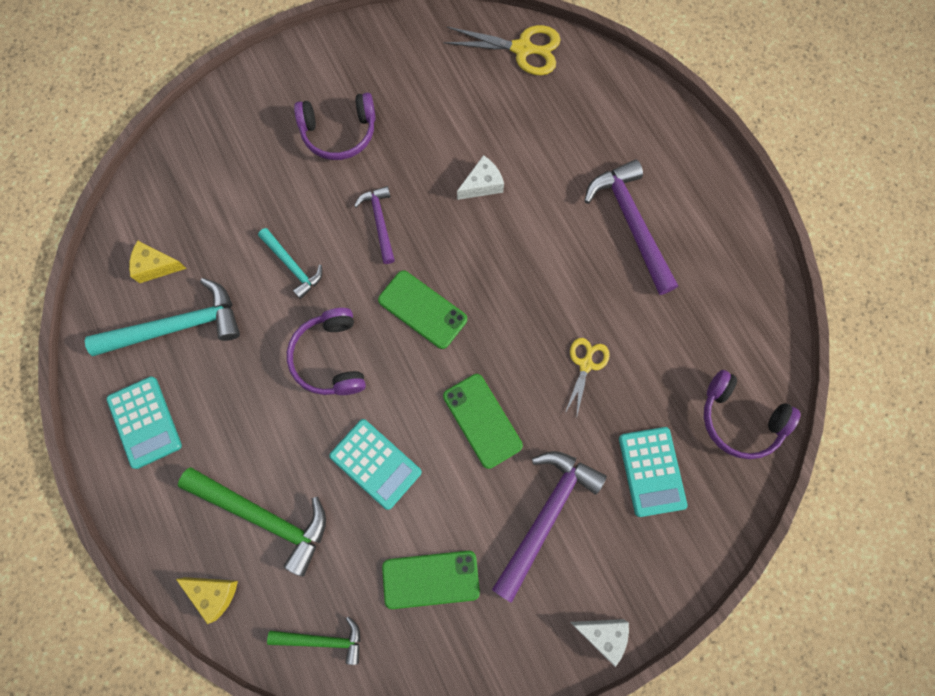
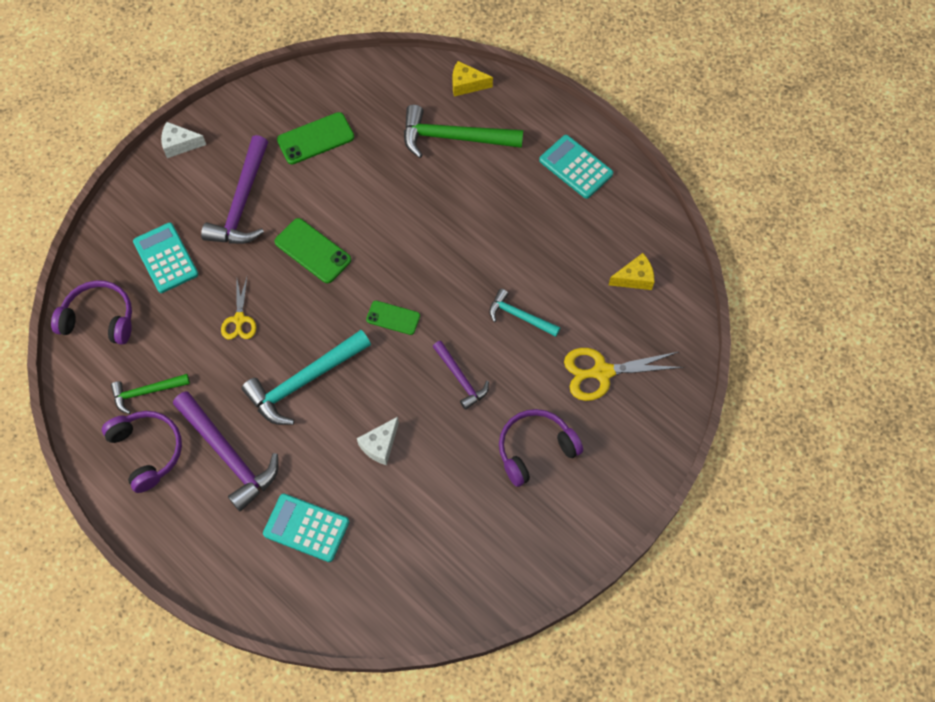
camera: 160 degrees right, 10 degrees down
(178, 326) = (589, 239): turquoise hammer -> turquoise hammer (303, 381)
(323, 640) = (378, 83): green hammer -> green hammer (146, 392)
(330, 358) = (454, 256): purple headphones -> purple headphones (147, 451)
(375, 464) = (385, 195): turquoise calculator -> turquoise calculator (306, 528)
(422, 309) = (393, 318): green phone -> green phone, size x0.65
(522, 49) = (389, 606): yellow scissors -> yellow scissors (602, 372)

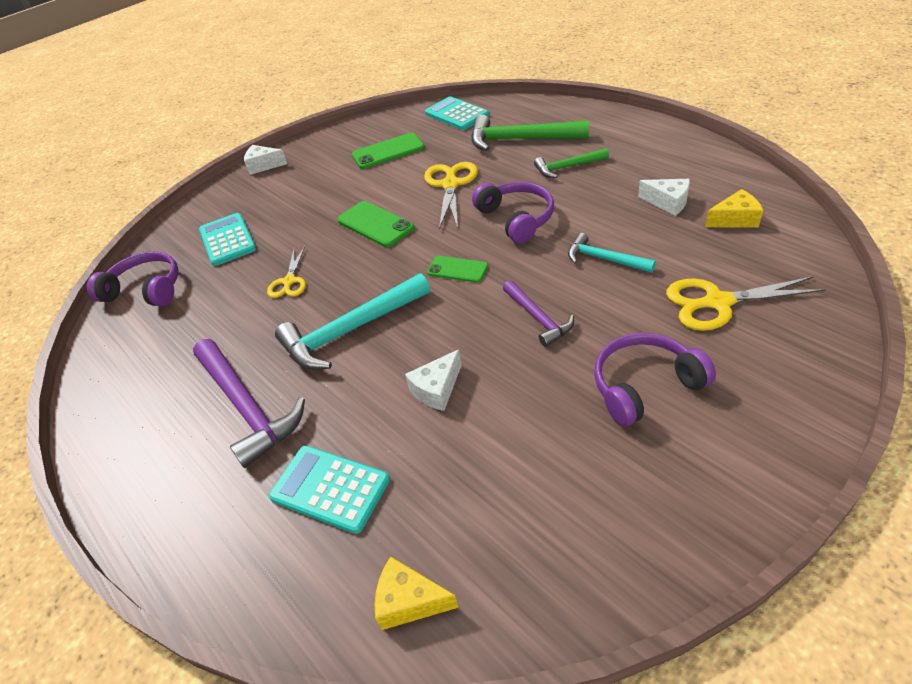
camera: 10 degrees right, 20 degrees down
(146, 392) = (171, 349): green hammer -> green hammer (567, 167)
(147, 451) = (153, 406): purple headphones -> purple headphones (516, 218)
(242, 203) = (311, 197): purple hammer -> none
(383, 201) = (450, 185): none -> yellow scissors
(466, 84) = (530, 108): yellow cheese -> yellow cheese (409, 601)
(576, 167) = (647, 147): turquoise calculator -> turquoise calculator (456, 114)
(583, 250) = (668, 202): none -> white cheese

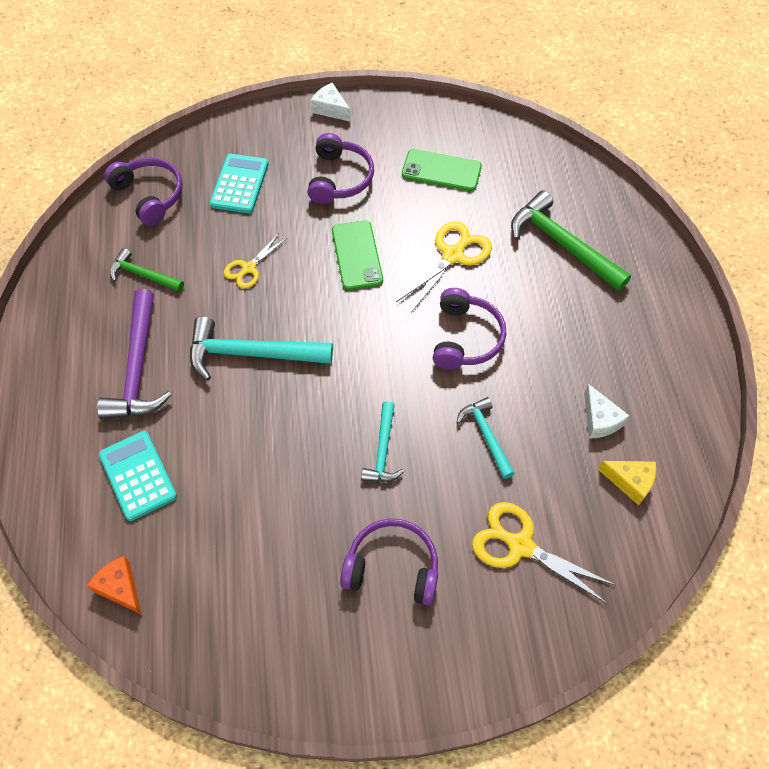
camera: 30 degrees right, 15 degrees up
(312, 194) = (340, 178): none -> purple headphones
(409, 601) = (120, 588): yellow cheese -> orange cheese
(437, 389) = (261, 454): white cheese -> none
(456, 114) = (542, 165): turquoise calculator -> none
(457, 269) = (372, 355): green phone -> none
(538, 318) = (383, 450): purple hammer -> turquoise hammer
(567, 167) = (565, 311): green hammer -> green hammer (143, 275)

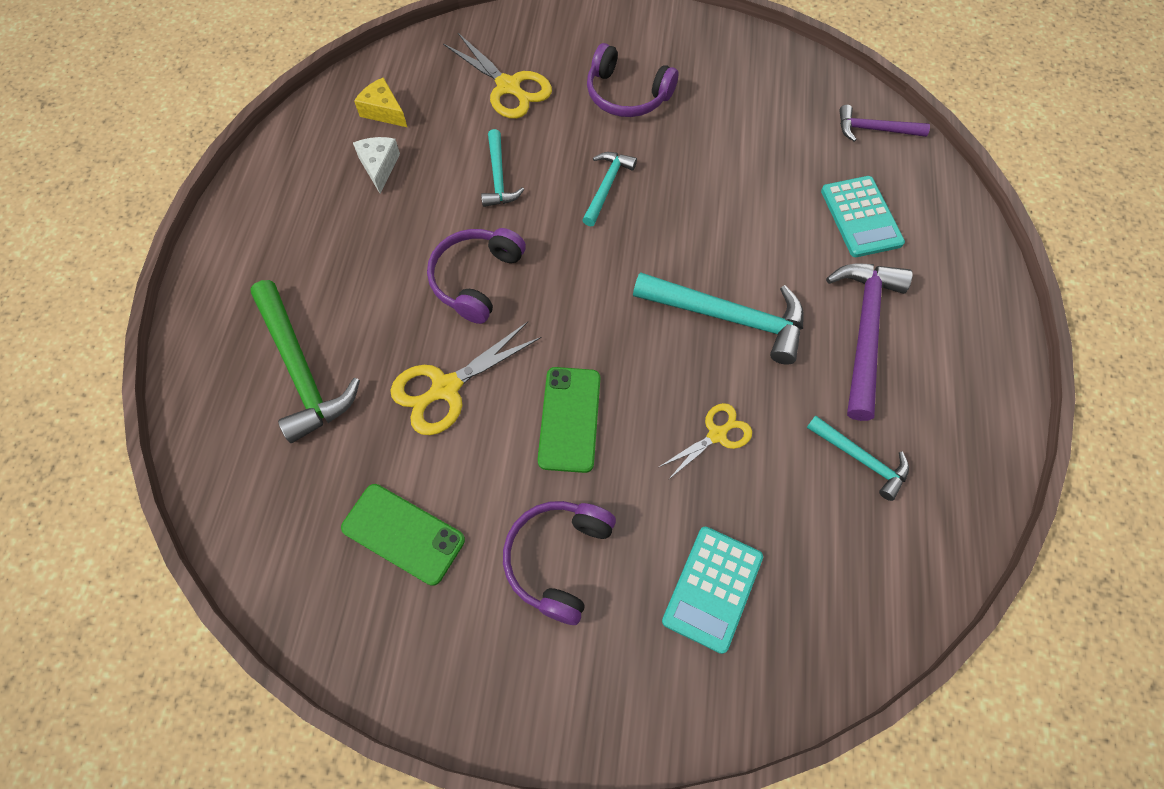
camera: 165 degrees left, 5 degrees up
(120, 588) = (874, 129): orange cheese -> purple hammer
(143, 275) = (861, 459): green hammer -> turquoise hammer
(149, 195) = (854, 603): purple headphones -> none
(330, 109) = (533, 722): white cheese -> none

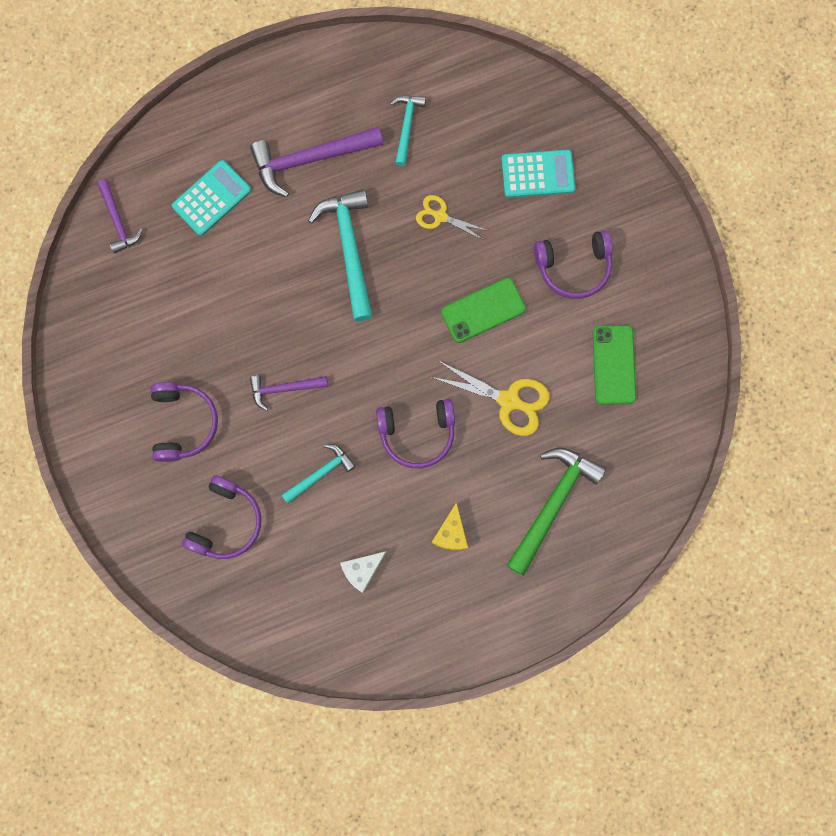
camera: 120 degrees left, 15 degrees up
(384, 111) = (307, 605): yellow cheese -> yellow cheese (451, 533)
(508, 86) = (226, 522): yellow scissors -> purple headphones
(607, 186) = (284, 388): turquoise hammer -> purple hammer

